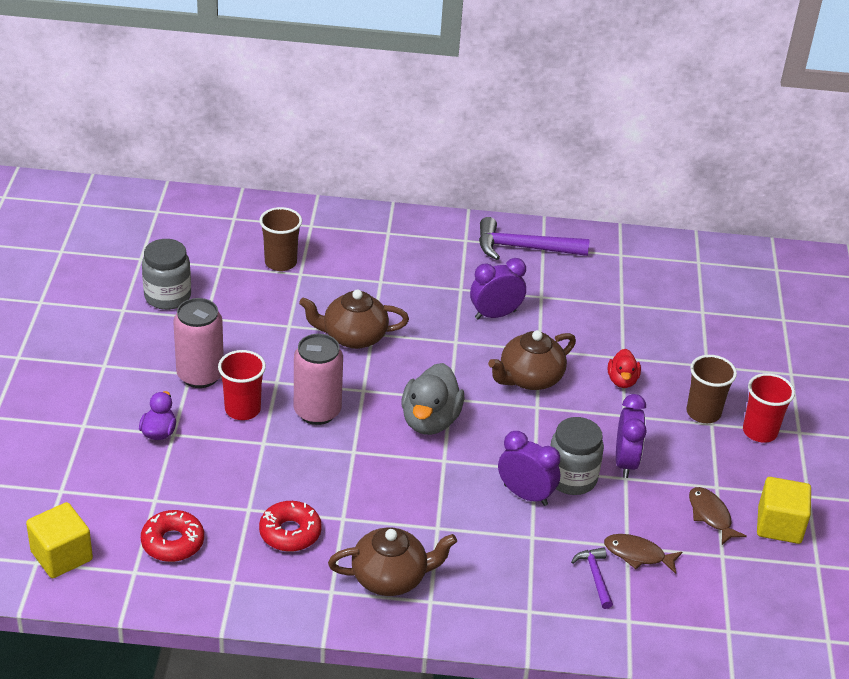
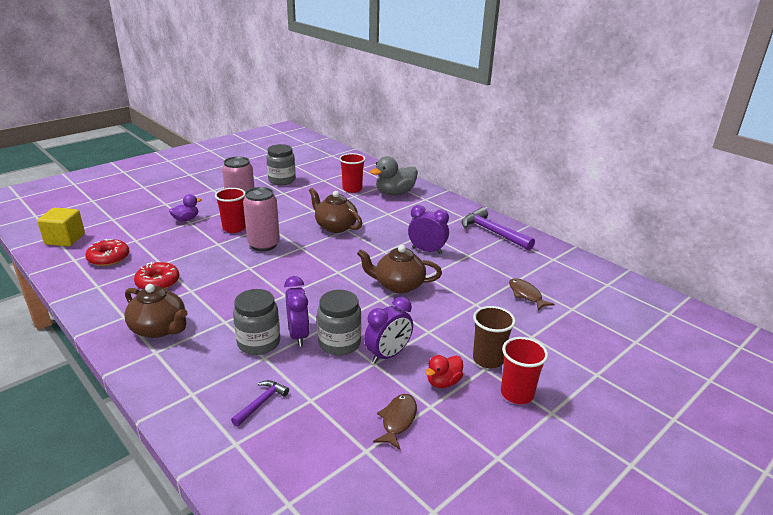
camera: 45 degrees right, 10 degrees down
(280, 262) = (352, 189): brown cup -> red cup
(430, 421) = (310, 275): grey duck -> grey duck (395, 193)
(504, 526) = (259, 343): none -> grey jar
(622, 380) = (456, 314): red duck -> red duck (443, 382)
(637, 554) = (309, 409): brown fish -> brown fish (526, 295)
(779, 525) = (442, 461): yellow cube -> none

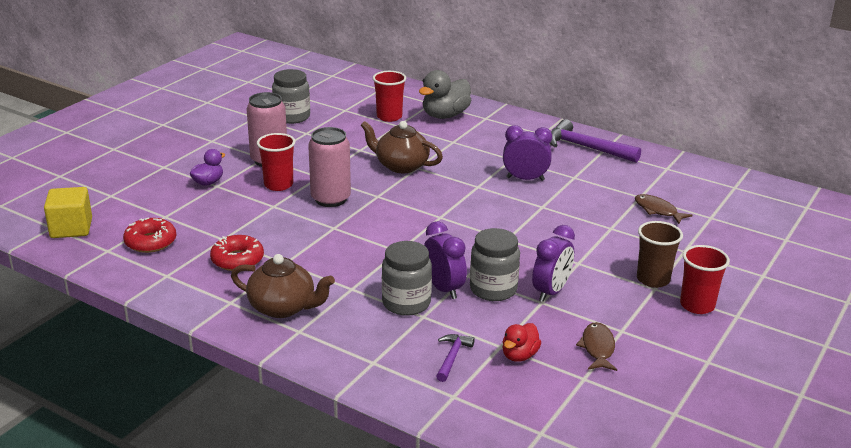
camera: 15 degrees left, 0 degrees up
(398, 285) = (517, 221): brown teapot -> none
(443, 382) = (621, 307): red duck -> red duck (519, 355)

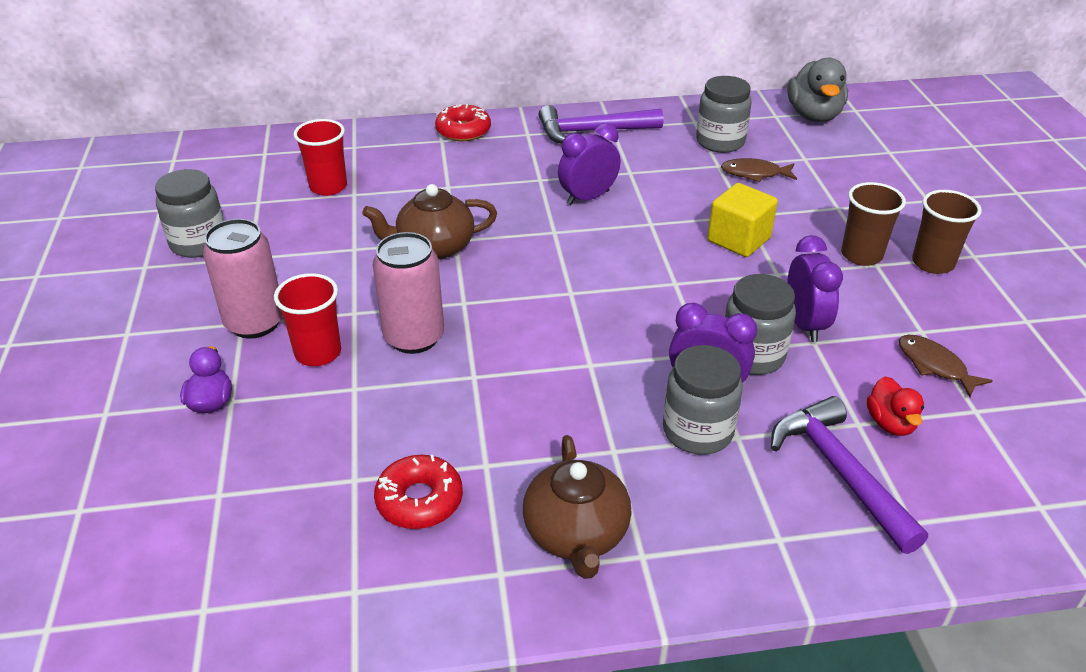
camera: 40 degrees left, 10 degrees up
(71, 228) = (86, 610): yellow cube -> yellow cube (738, 239)
(150, 242) = (254, 551): red donut -> red donut (463, 131)
(283, 307) = (576, 534): brown teapot -> brown teapot turned 105 degrees clockwise
(445, 115) = (392, 156): grey duck -> grey duck (814, 115)
(452, 357) = (839, 471): purple hammer -> purple hammer, size x1.91
(664, 185) = (720, 142): none -> grey jar
(697, 305) = (932, 263): red cup -> brown cup

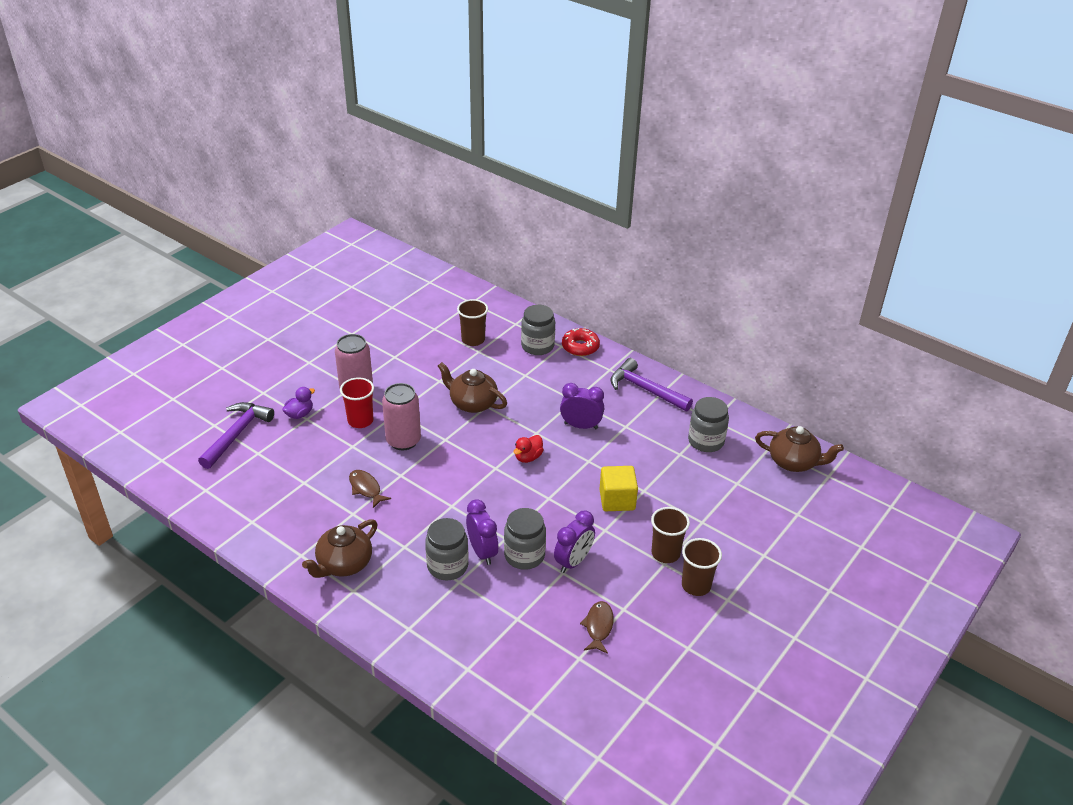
camera: 45 degrees right, 0 degrees up
(199, 243) = (385, 335): grey jar -> grey jar (537, 346)
(328, 187) = (473, 340): red cup -> brown cup
(419, 500) = (313, 508): red donut -> none
(754, 174) = (691, 472): brown fish -> brown fish (366, 488)
(814, 115) = (794, 462): grey duck -> brown teapot
(839, 471) = (475, 628): purple hammer -> purple hammer (237, 434)
(890, 423) = (531, 630): red duck -> red duck (528, 457)

